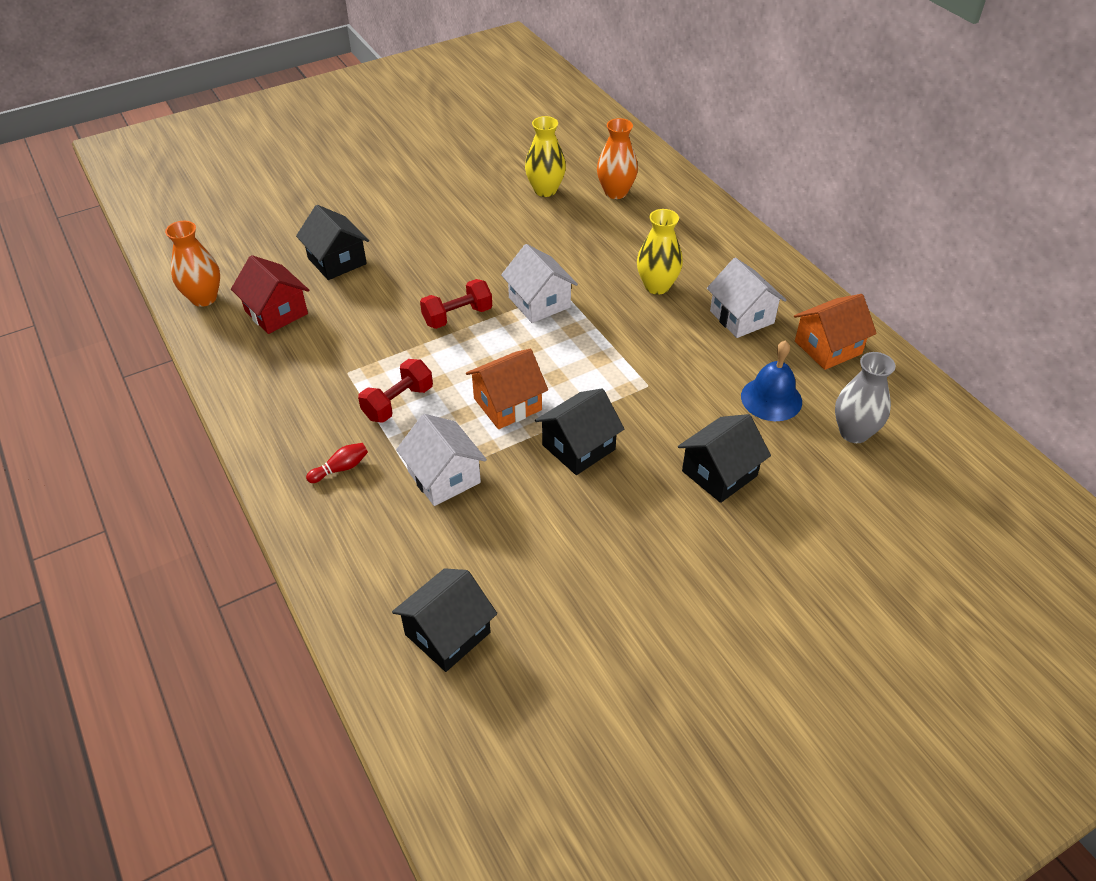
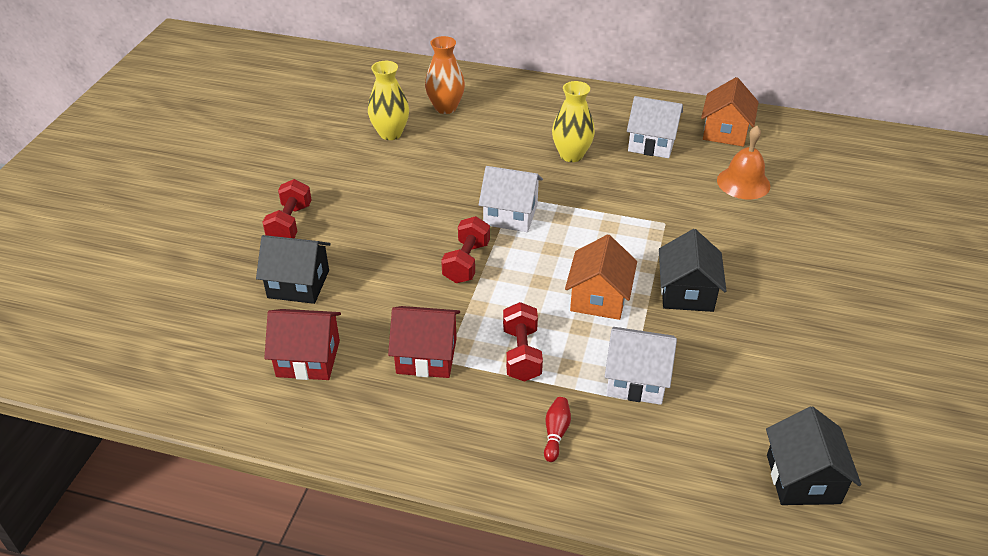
camera: 45 degrees left, 5 degrees down
(204, 298) = (216, 393): orange vase -> none
(341, 360) = (426, 356): none -> red house
(388, 217) = (290, 223): none -> red dumbbell
(719, 473) = (786, 248): black house -> none
(771, 399) = (743, 183): blue bell -> orange bell
(854, 432) = (812, 173): grey vase -> none

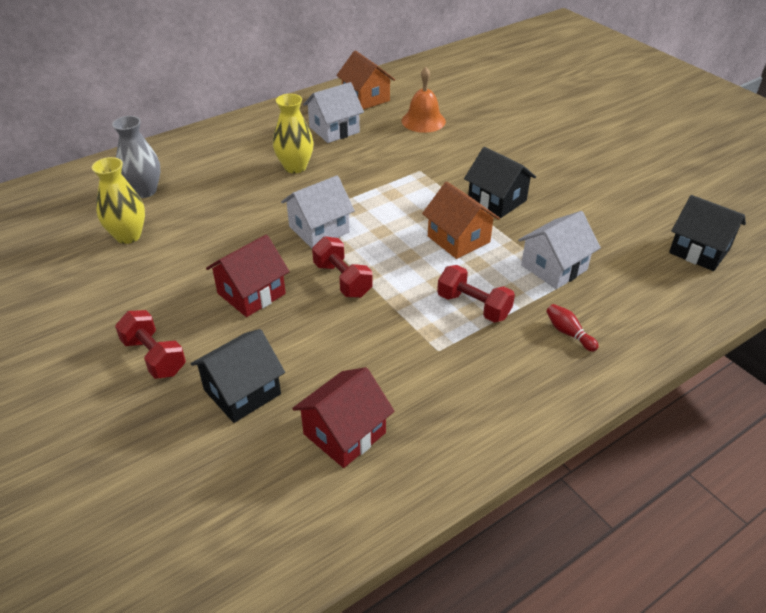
camera: 50 degrees left, 0 degrees up
(426, 356) = (421, 358): red house -> red house (251, 293)
(445, 108) = (144, 191): orange vase -> grey vase

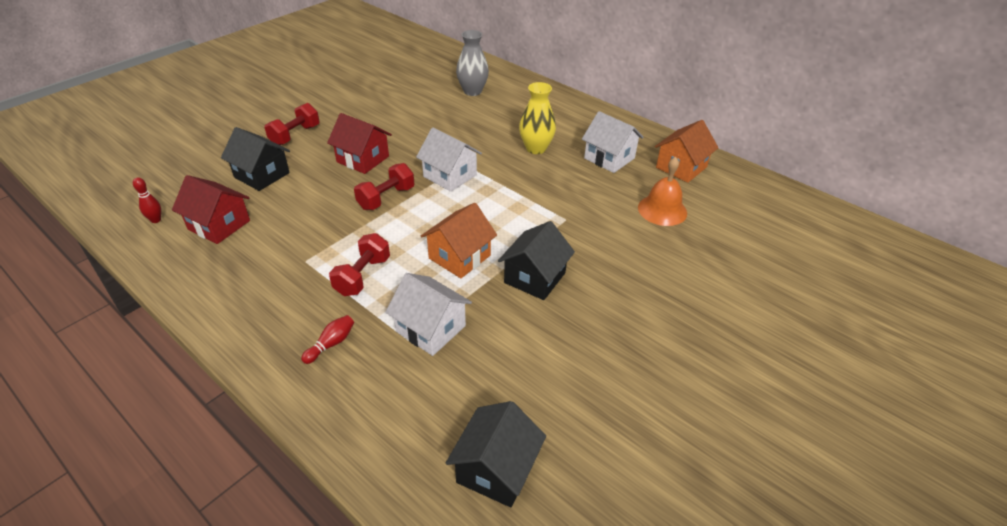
camera: 75 degrees right, 0 degrees up
(128, 236) = (417, 98): yellow vase -> none
(307, 510) = (156, 220): none -> red bowling pin

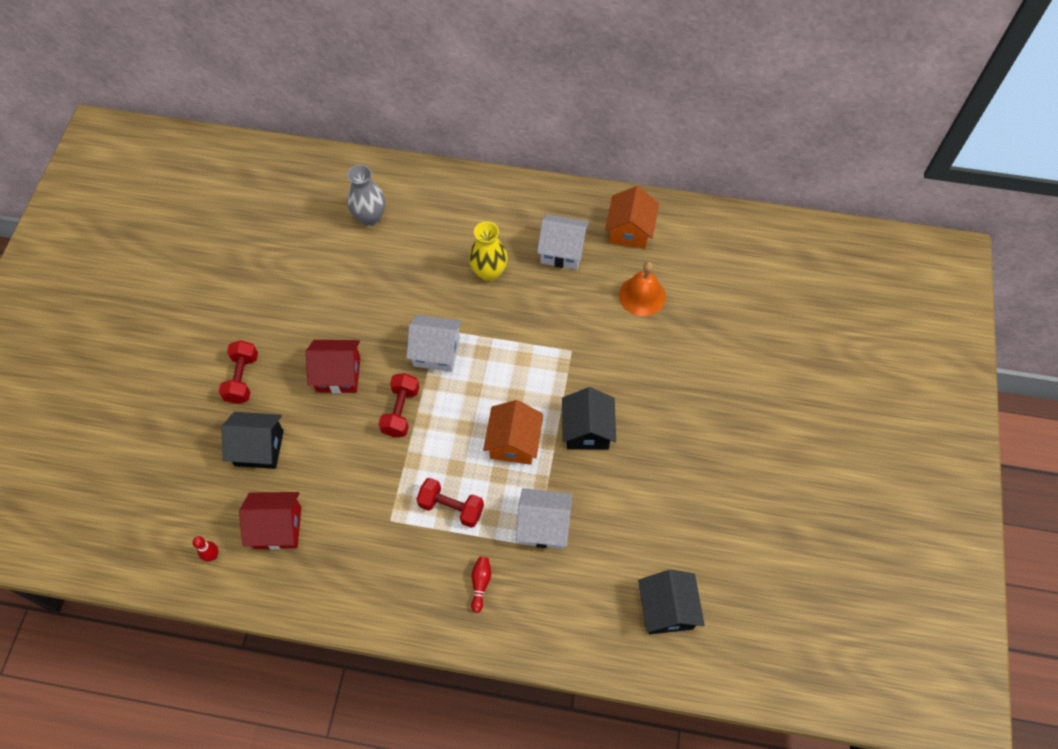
camera: 30 degrees left, 20 degrees up
(362, 276) = (451, 507): red dumbbell -> red dumbbell turned 60 degrees counterclockwise

